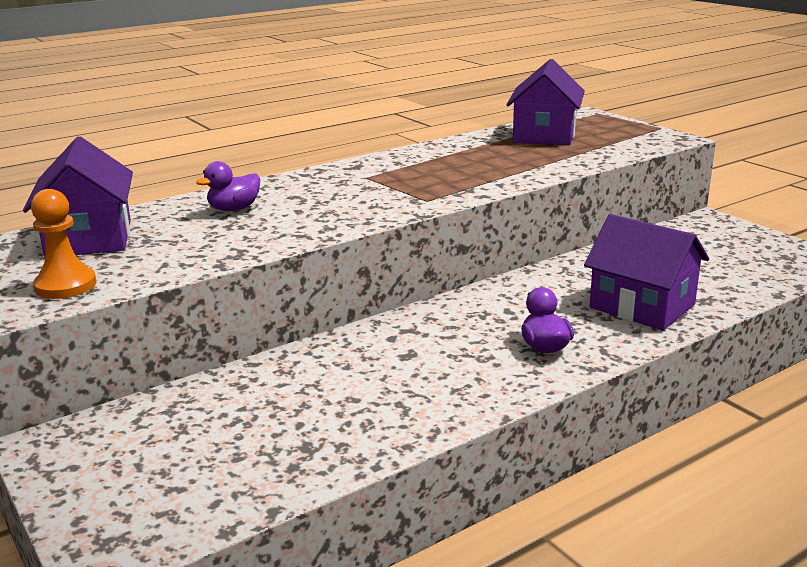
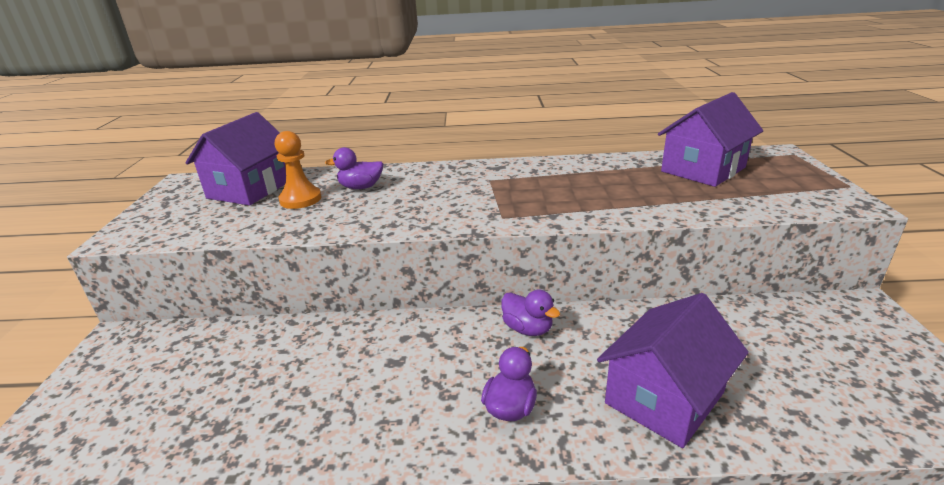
camera: 35 degrees right, 5 degrees up
(65, 286) = (178, 226): orange pawn -> orange pawn (300, 199)
(493, 299) = (527, 329): none -> purple duck
(642, 306) = (664, 398): purple house -> purple house turned 60 degrees clockwise

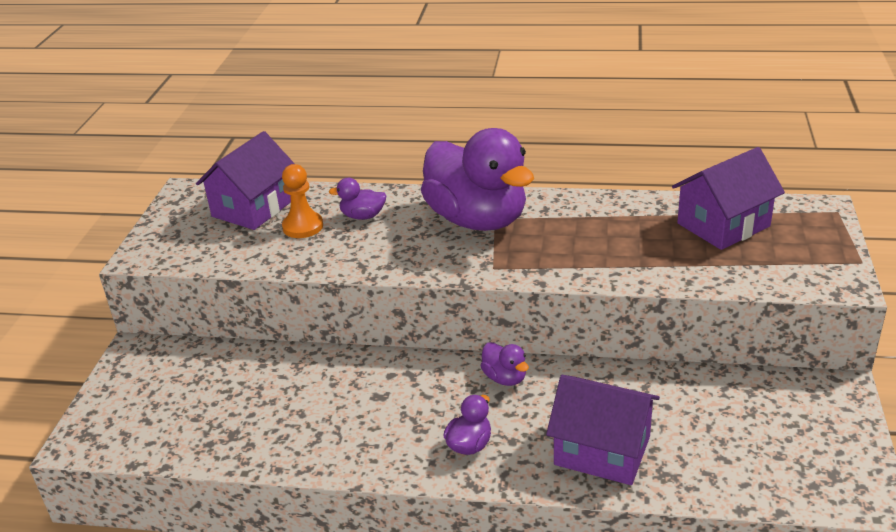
camera: 10 degrees right, 5 degrees up
(473, 182) = (477, 220): none -> purple duck
(664, 398) = (602, 450): purple house -> purple house turned 60 degrees clockwise

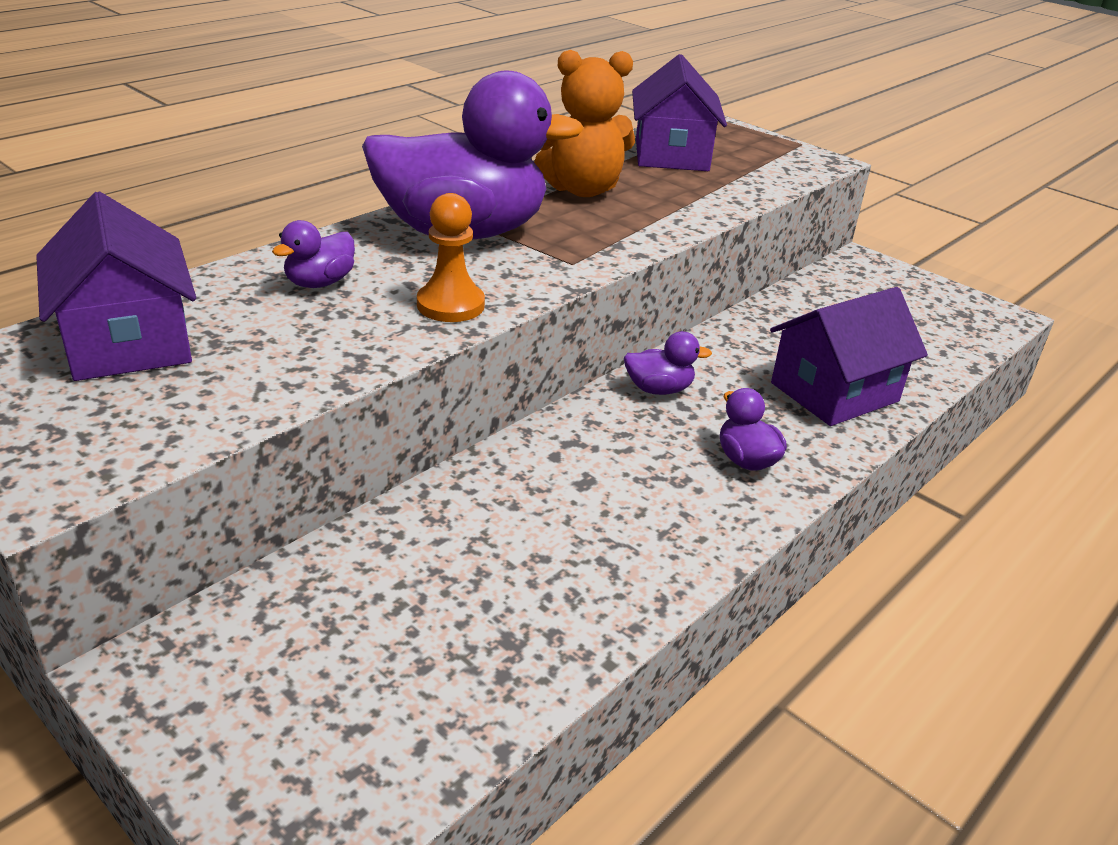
camera: 60 degrees left, 0 degrees up
(303, 227) = (260, 327): orange pawn -> orange pawn (450, 305)
(601, 224) = (582, 189): none -> orange teddy bear

